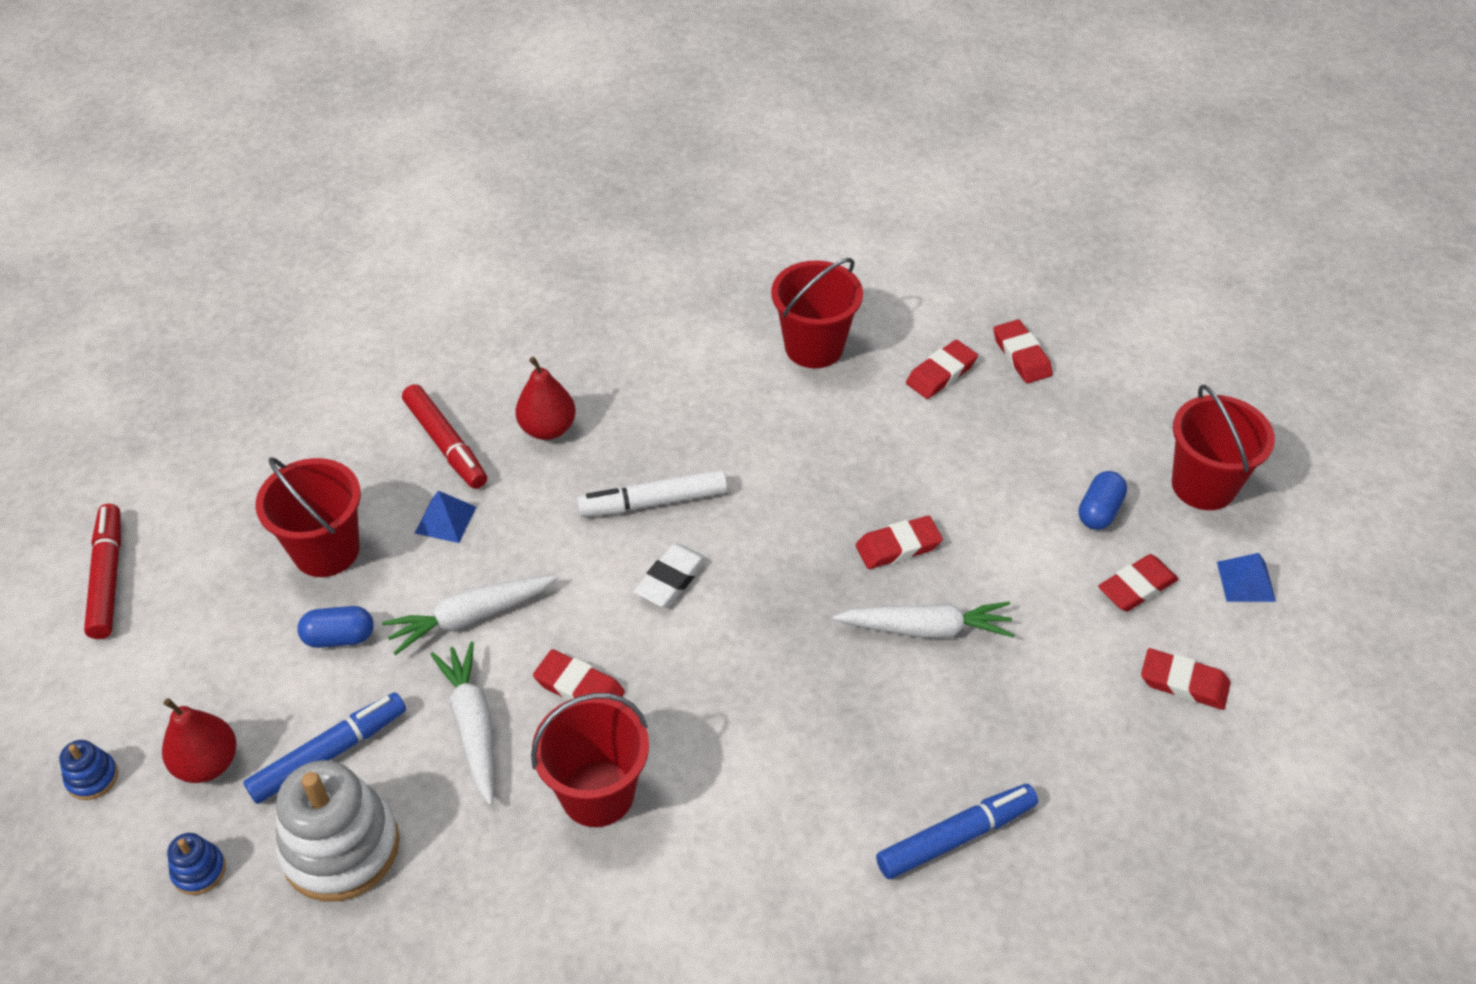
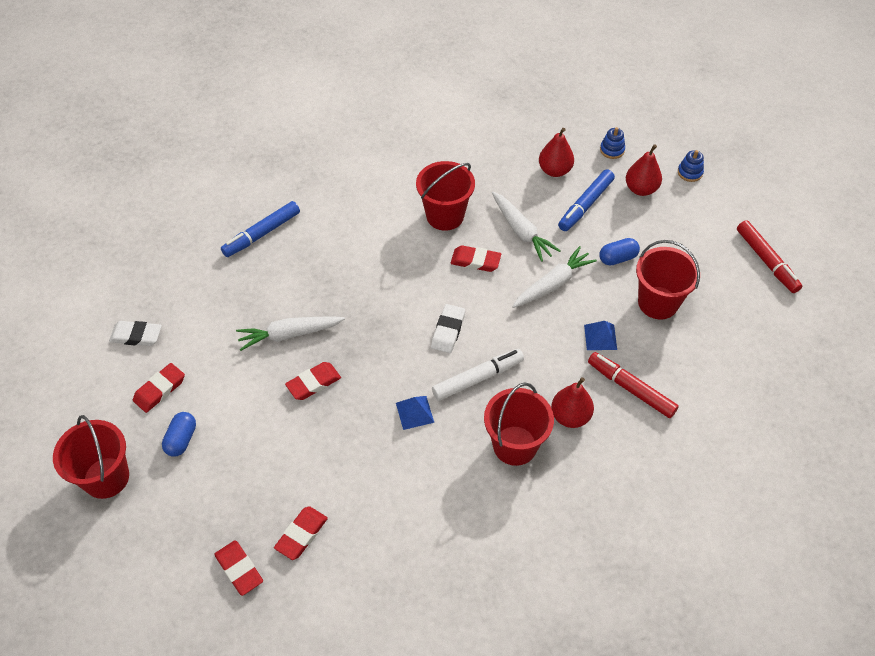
camera: 165 degrees right, 5 degrees up
(341, 847) = (554, 170): white stacking toy -> red pear
(814, 347) = (404, 537): red bucket -> red bucket (515, 445)
(1183, 683) = (136, 336): red eraser -> white eraser
(1246, 581) = (88, 409): blue pyramid -> blue pyramid (414, 412)

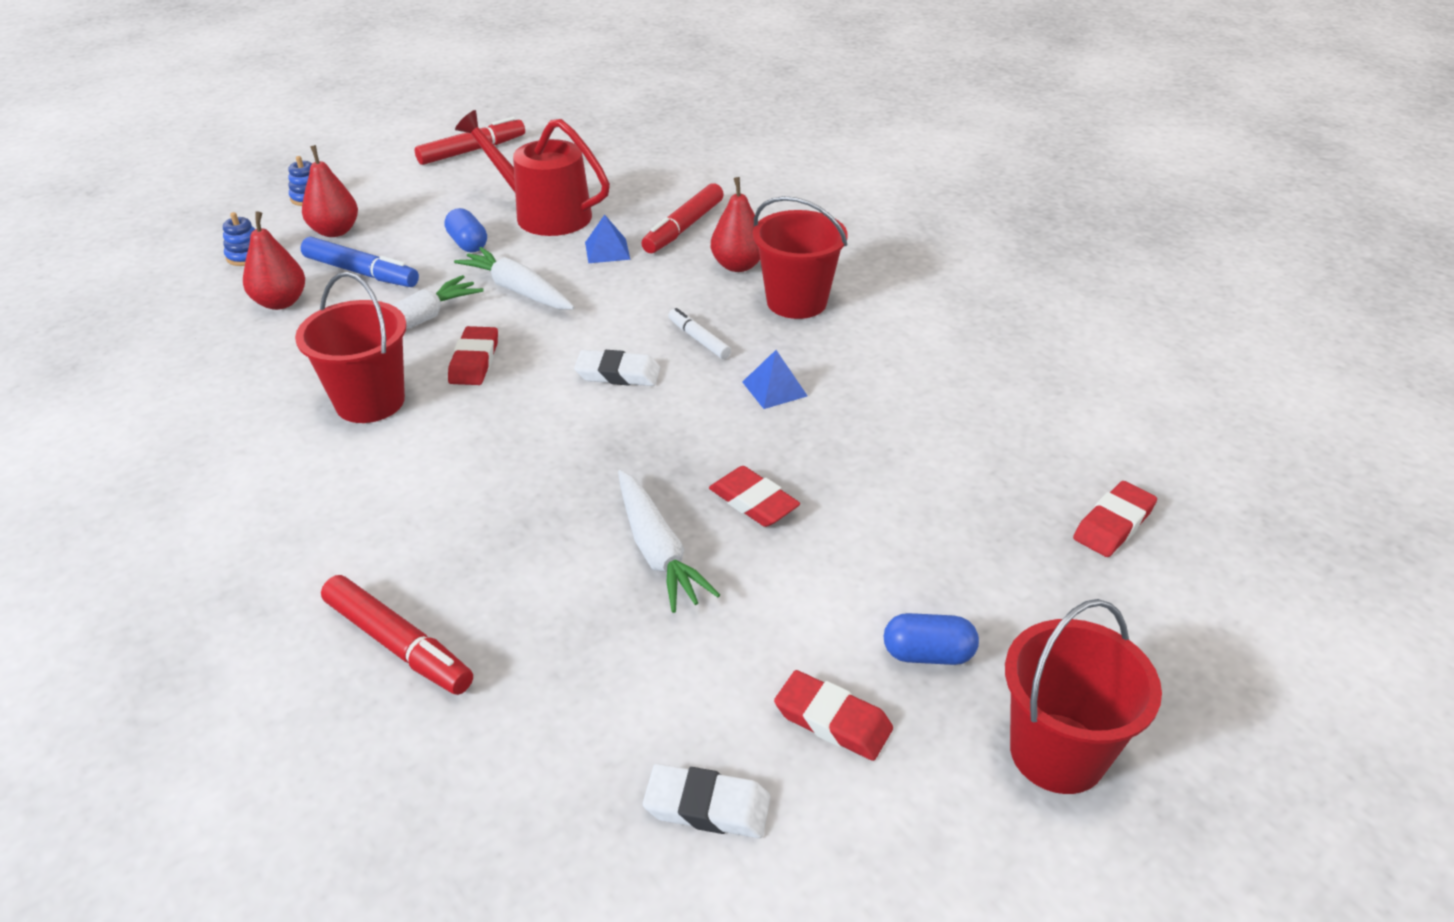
camera: 100 degrees left, 15 degrees down
(136, 336) = (707, 806): white eraser -> white eraser turned 75 degrees counterclockwise
(262, 234) = (398, 644): blue marker -> red marker
(301, 534) = (1022, 469): red eraser -> none
(478, 378) = (698, 339): white marker -> white marker, size x0.60
(658, 303) = (544, 214): red bucket -> red watering can

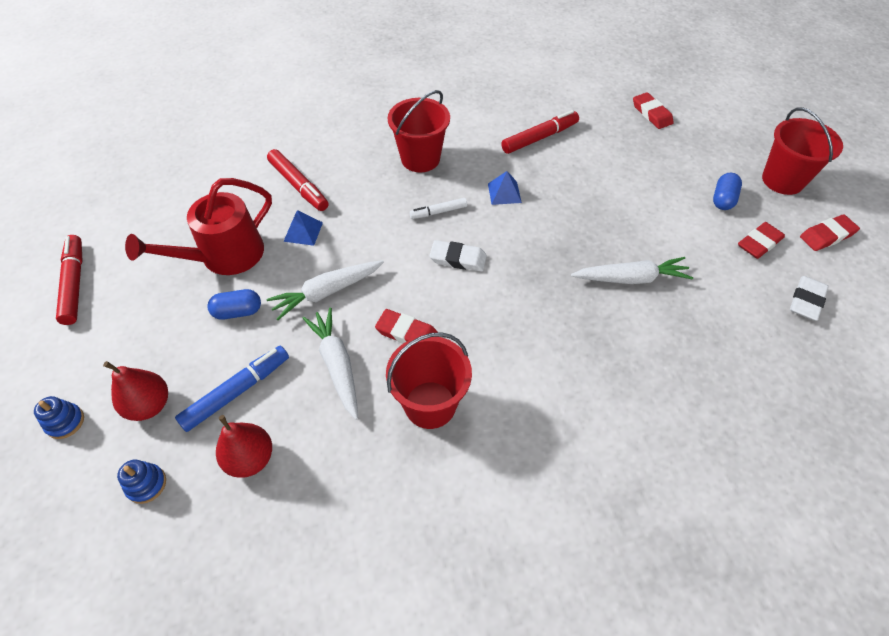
camera: 70 degrees left, 15 degrees up
(398, 644) = (684, 415): red marker -> red marker (539, 138)
(618, 374) = (458, 259): white eraser -> white eraser turned 75 degrees clockwise
(738, 265) = (364, 172): red pear -> none
(753, 502) = (601, 229): red eraser -> red eraser (827, 235)

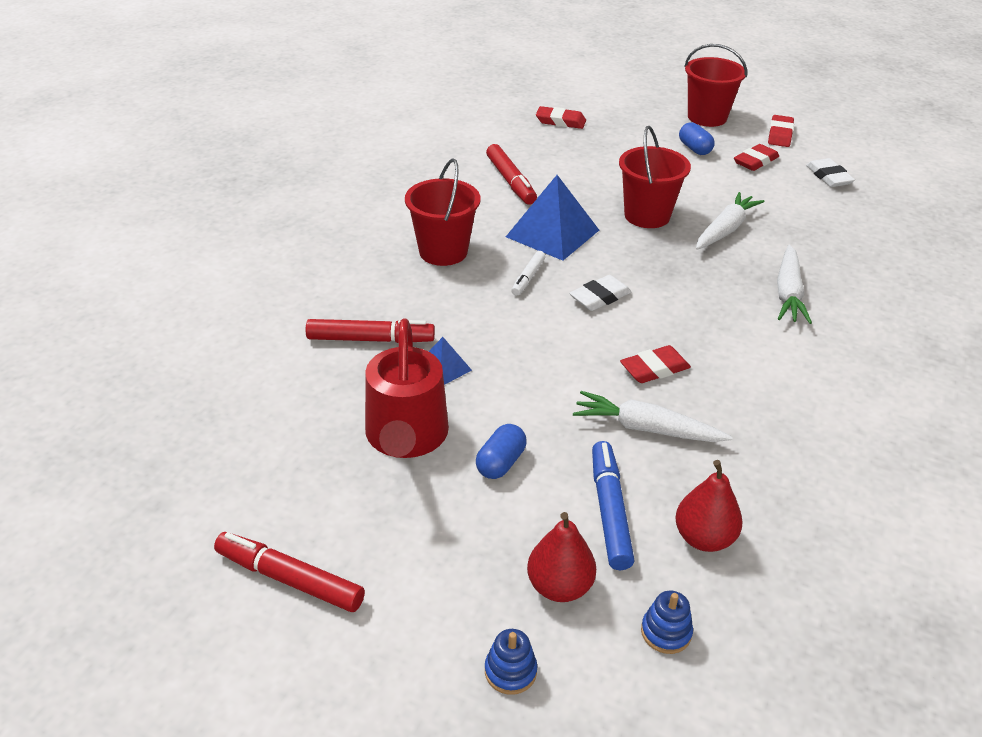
camera: 50 degrees left, 15 degrees down
(327, 292) = (546, 391): white carrot -> white carrot (788, 293)
(430, 404) = (749, 396): red bucket -> red bucket (647, 216)
(504, 193) = (552, 233): blue pyramid -> blue pyramid, size x1.98
(539, 138) = (510, 181): red marker -> red marker turned 150 degrees clockwise
(759, 243) = (755, 161): red eraser -> red eraser turned 45 degrees clockwise

